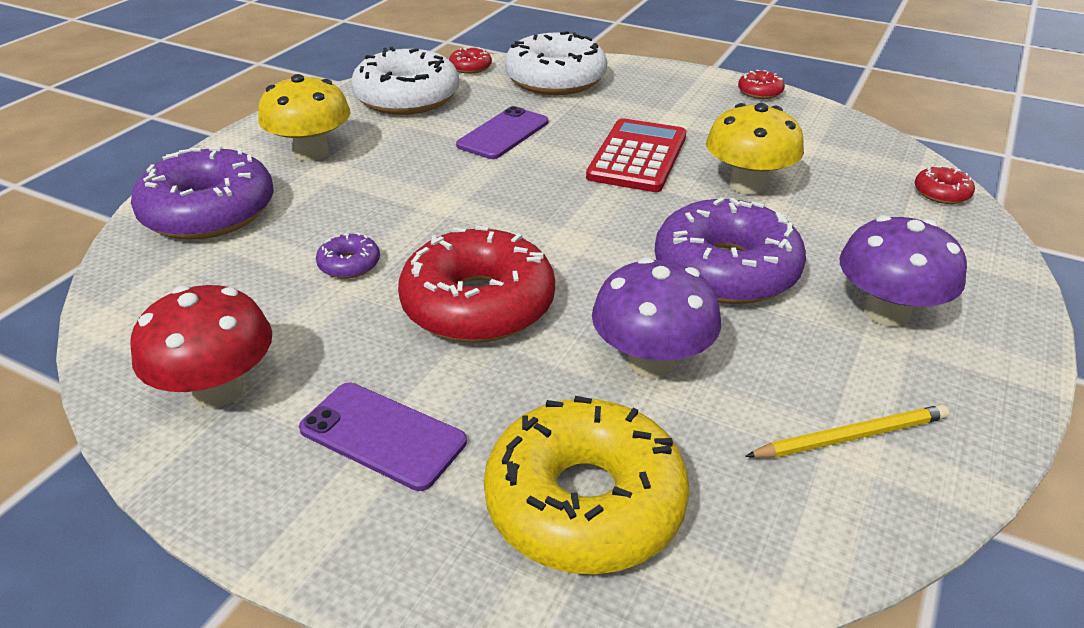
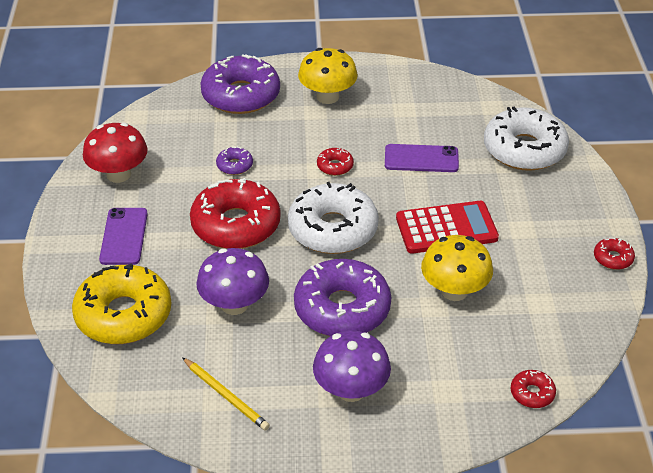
camera: 60 degrees right, 5 degrees up
(407, 98) = (429, 98): white donut -> white donut (333, 229)
(470, 67) = (502, 104): red donut -> red donut (335, 166)

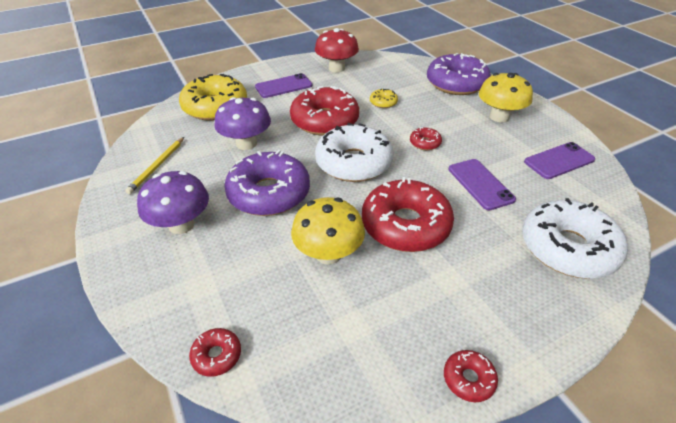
camera: 65 degrees right, 0 degrees up
(234, 165) = (383, 102): purple donut -> yellow donut
(421, 97) = (559, 161): none -> purple phone
(446, 228) = (405, 225): red calculator -> red donut

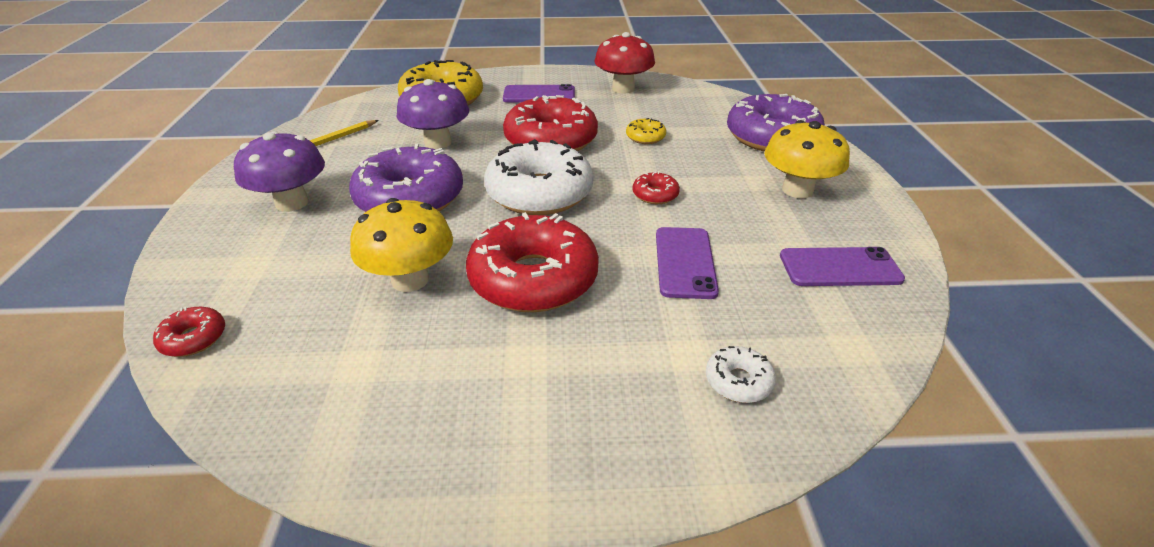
camera: 25 degrees right, 5 degrees down
(468, 379) = (430, 483): red donut -> none
(567, 248) = (738, 381): white donut -> white donut, size x0.43

